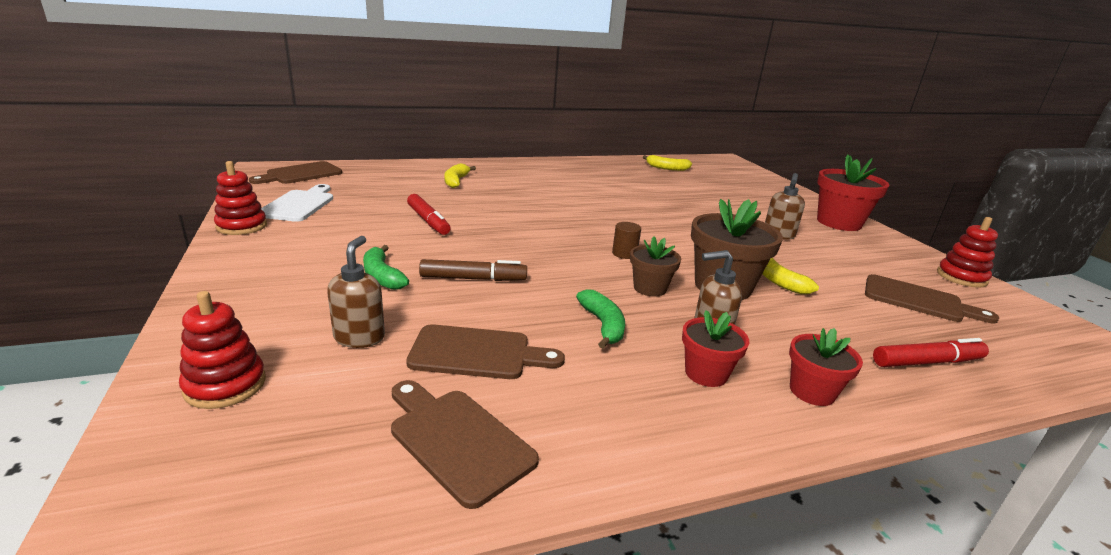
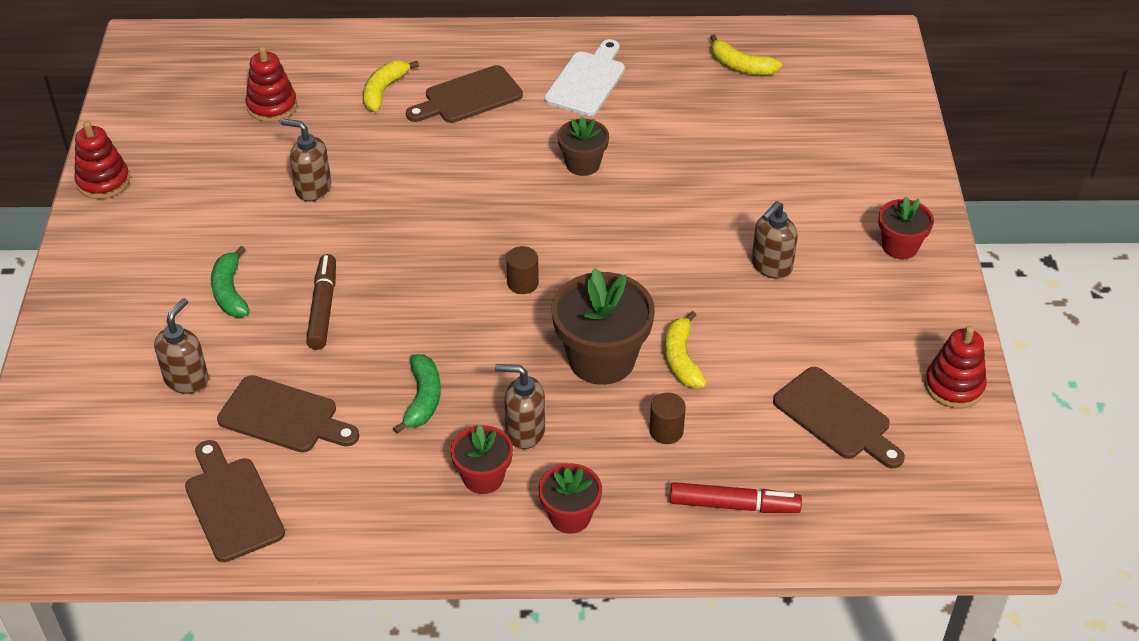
camera: 20 degrees right, 20 degrees up
(225, 385) = (73, 418): red stacking toy -> red stacking toy (272, 106)
(299, 205) = (171, 139): white cutting board -> white cutting board (587, 81)
(301, 174) = (185, 60): brown cutting board -> brown cutting board (468, 97)
(428, 221) = (313, 189): red marker -> brown soap dispenser
(473, 279) = (323, 308): brown marker -> brown marker turned 105 degrees counterclockwise
(650, 288) = (511, 350): brown flower pot -> brown flower pot (583, 164)
(817, 322) = (666, 431): none -> brown cylinder
(838, 223) = (900, 246): red flower pot -> red flower pot, size x0.57

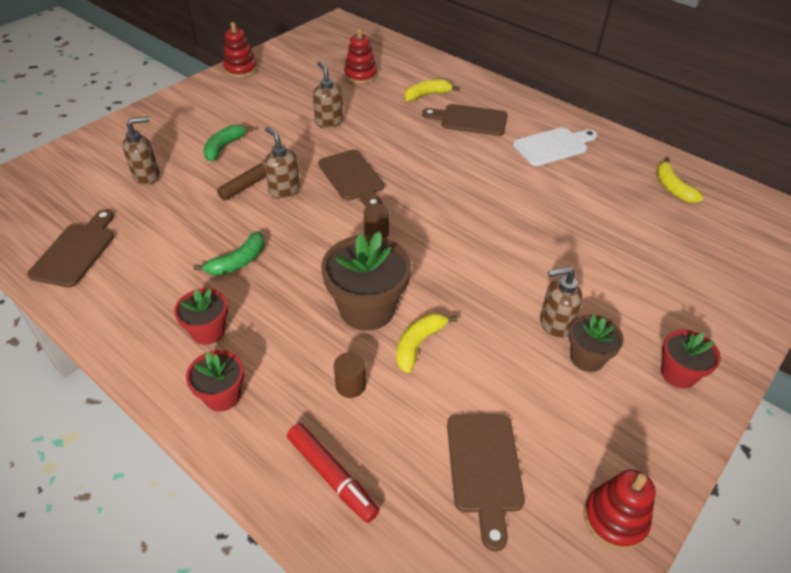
camera: 40 degrees right, 0 degrees up
(283, 417) = (161, 223): brown cutting board -> brown cutting board (352, 178)
(524, 432) = (266, 321): brown soap dispenser -> brown soap dispenser (284, 190)
(583, 164) = (495, 189): brown flower pot -> brown flower pot (587, 358)

